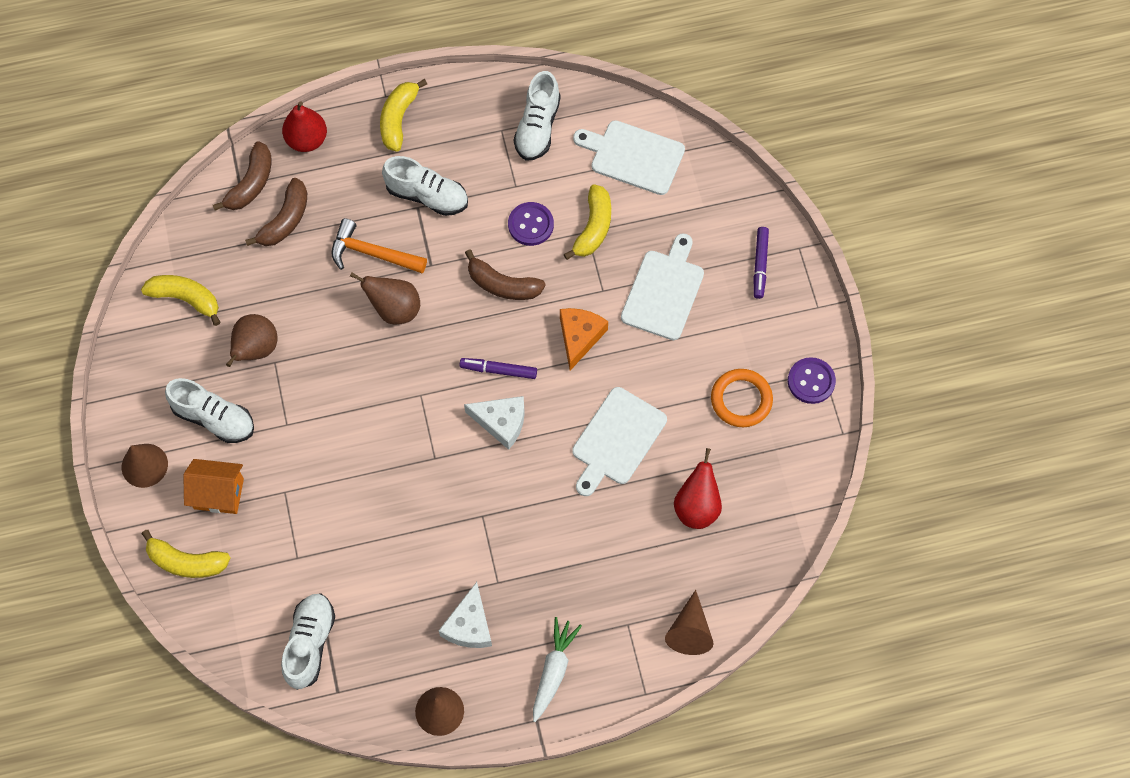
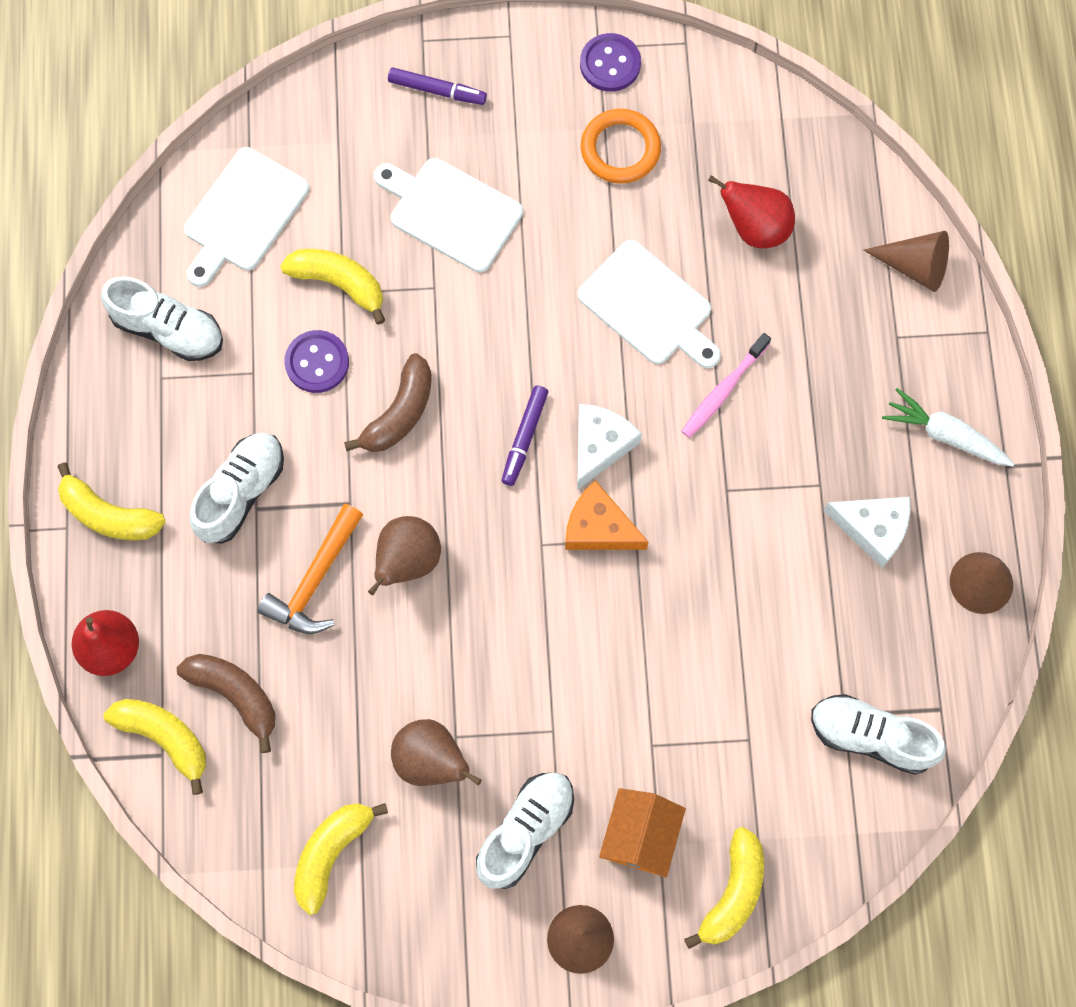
camera: 80 degrees left, 5 degrees up
(251, 184) = (165, 738): brown banana -> yellow banana
(560, 502) = (723, 391): none -> pink toothbrush
(579, 337) = (496, 328): orange cheese -> orange cheese (599, 528)

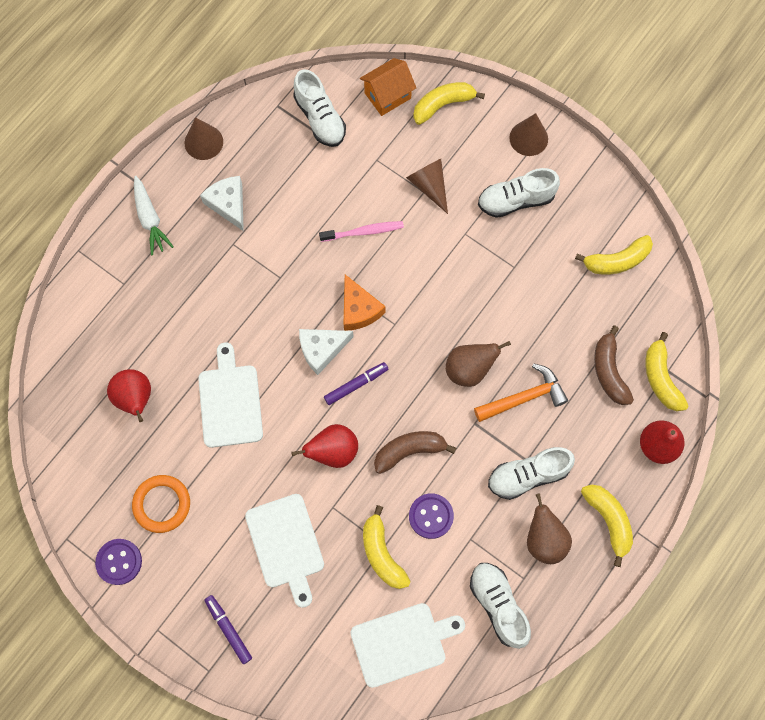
camera: 140 degrees left, 0 degrees up
(431, 761) = (535, 265): brown pear -> brown pear (544, 539)
(485, 345) = (333, 451): none -> red pear
(640, 837) = (464, 158): orange house -> orange house (387, 96)
(723, 391) = (234, 327): pink toothbrush -> pink toothbrush (364, 232)
(914, 266) = (78, 311): brown cone -> brown cone (429, 186)

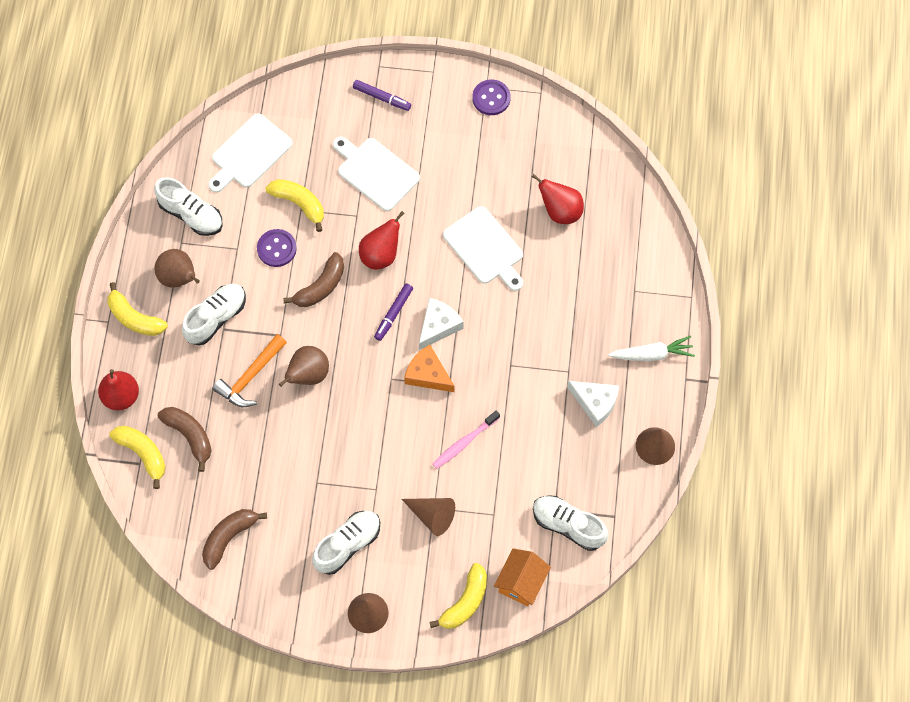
camera: 150 degrees right, 5 degrees down
(150, 219) = (652, 354): white carrot -> white carrot turned 135 degrees clockwise
(162, 504) = (487, 151): orange ring -> none
(616, 261) = (229, 537): yellow banana -> brown banana

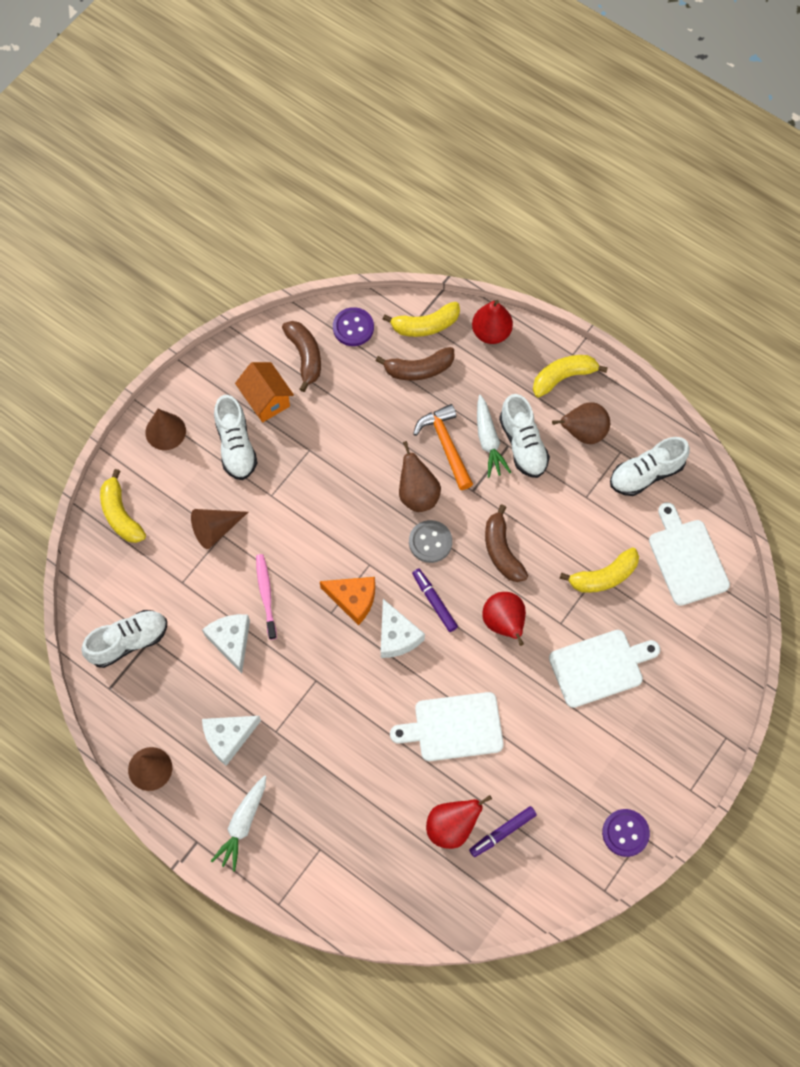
camera: 120 degrees right, 0 degrees up
(227, 346) = (488, 440): none -> white carrot
(276, 249) = (565, 532): purple button -> purple button (353, 328)
(344, 343) = (430, 542): none -> grey button
(382, 98) = (685, 720): purple marker -> purple marker (502, 832)
(428, 374) = (353, 599): orange cheese -> orange cheese turned 45 degrees clockwise
(518, 446) = (231, 641): none -> white cheese
(521, 582) = (105, 571): orange house -> orange house (266, 400)

